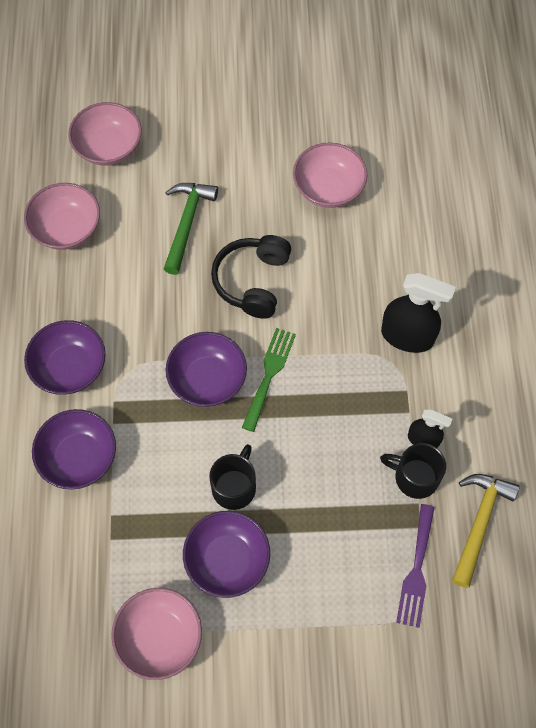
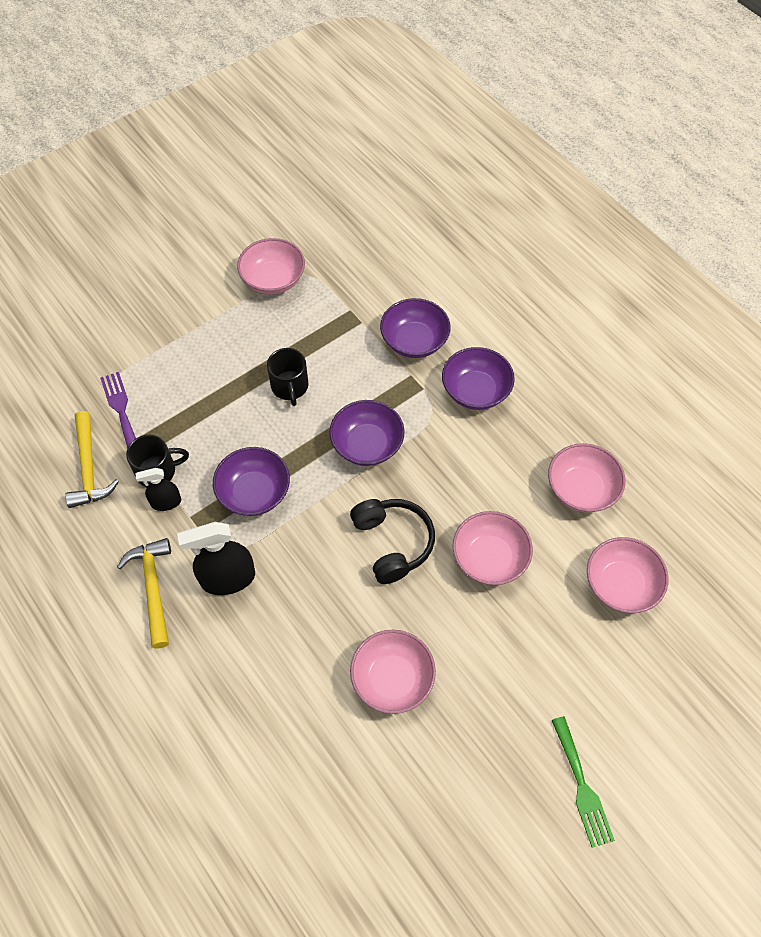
camera: 145 degrees right, 5 degrees down
(187, 223) = (489, 558): green hammer -> pink bowl
(227, 560) = (261, 342): purple bowl -> purple bowl (254, 492)
(269, 374) = (322, 477): green fork -> green fork (582, 786)
(475, 367) = (153, 588): none -> yellow hammer

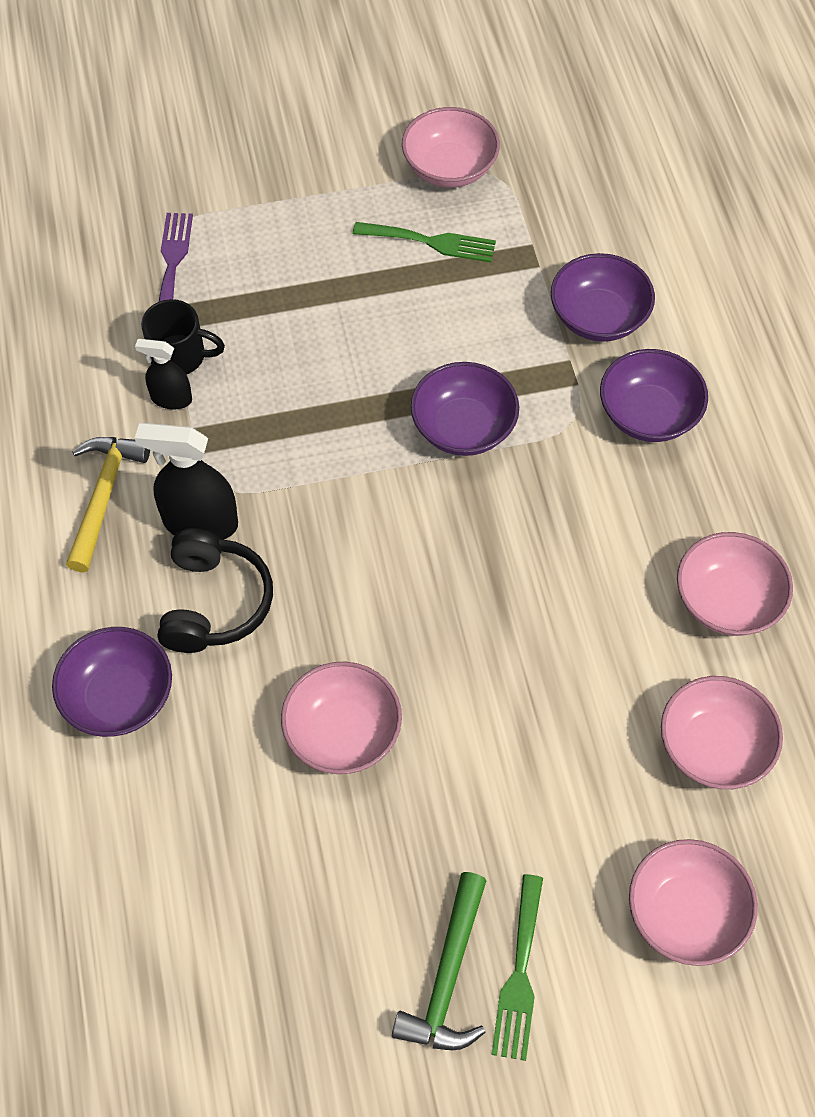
camera: 25 degrees right, 0 degrees up
(89, 468) = (99, 319): yellow hammer -> none
(254, 492) = (286, 430): purple bowl -> purple bowl (119, 697)
(286, 332) = (431, 242): none -> green fork
(290, 387) = (400, 314): black mug -> none
(392, 543) = (431, 565): black headphones -> black headphones (214, 602)
(489, 558) = (550, 637): pink bowl -> pink bowl (686, 913)
(539, 809) = (448, 976): none -> green hammer

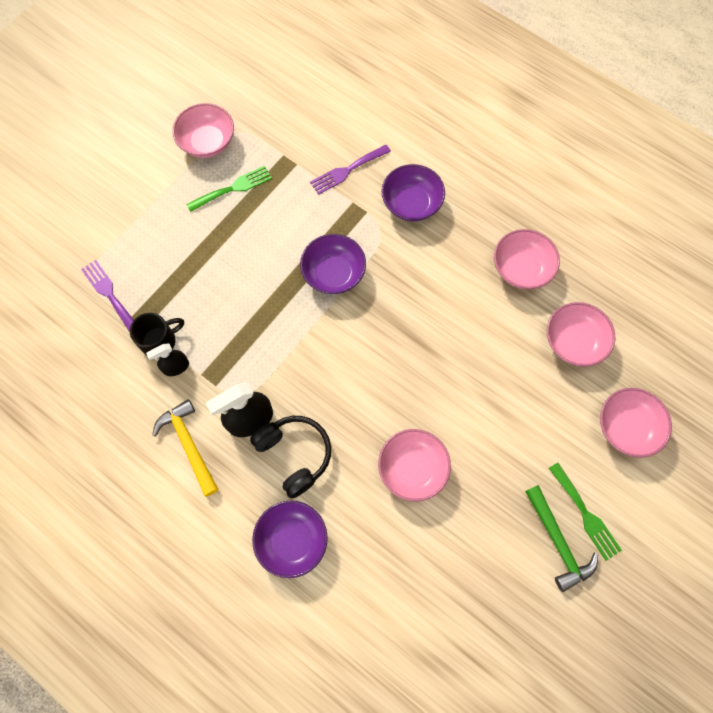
camera: 40 degrees left, 10 degrees up
(598, 317) = (347, 170): purple bowl -> purple fork

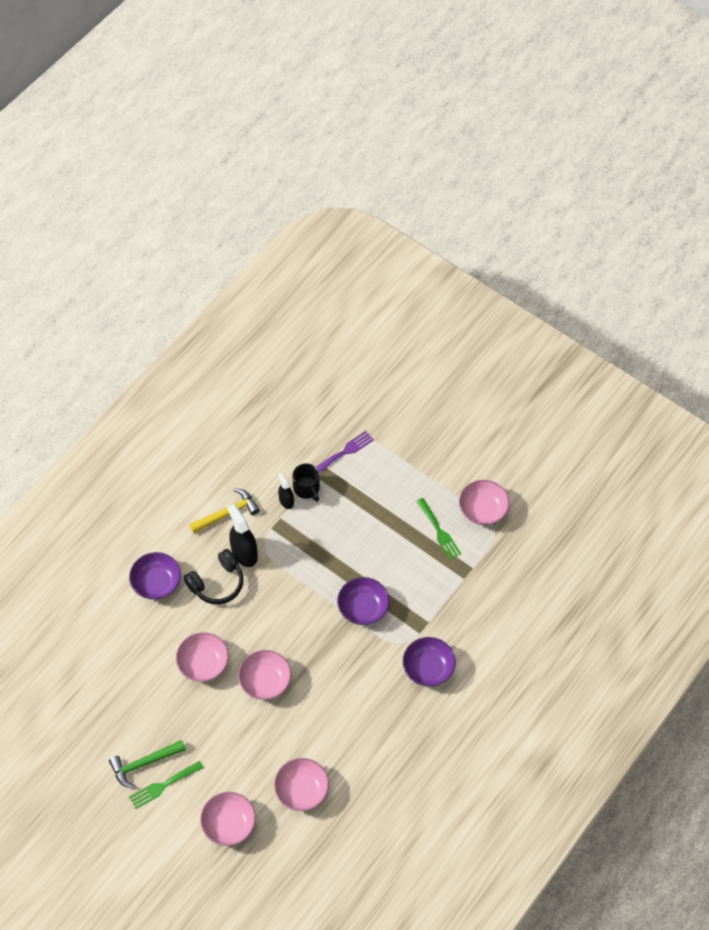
camera: 90 degrees right, 10 degrees down
(347, 170) = (458, 617): purple fork -> none
(521, 268) = (367, 753): pink bowl -> pink bowl (265, 681)

